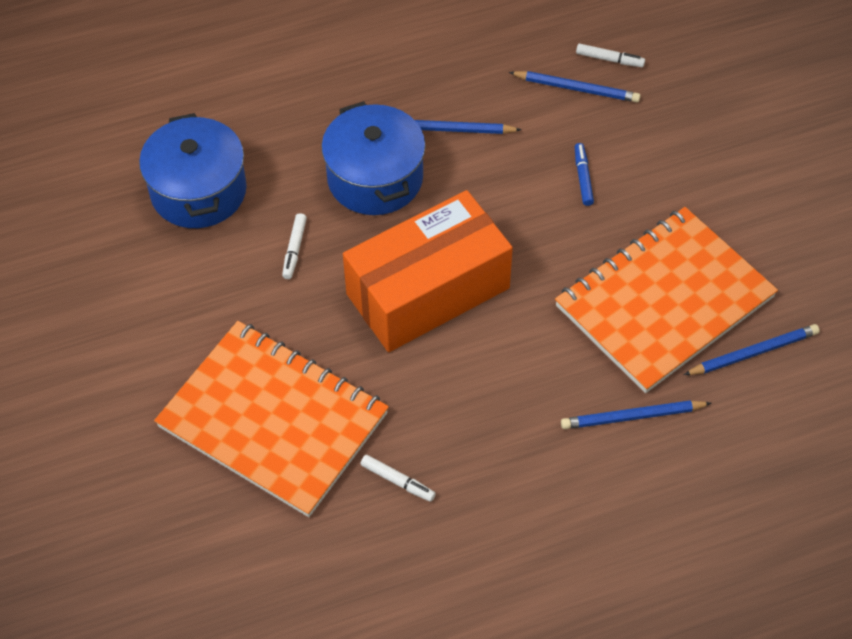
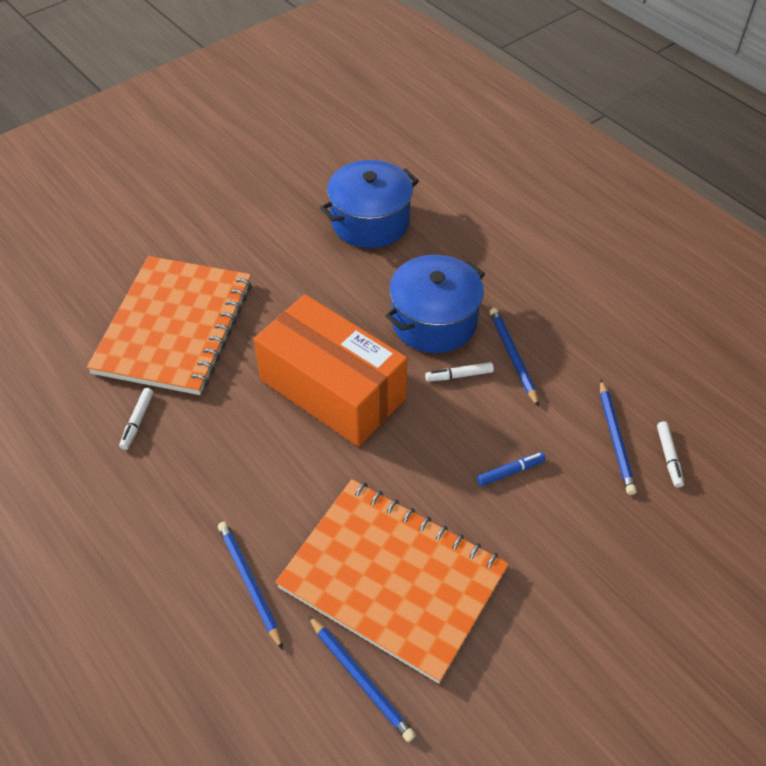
camera: 70 degrees right, 5 degrees down
(294, 249) = (339, 292): white marker -> white marker (459, 375)

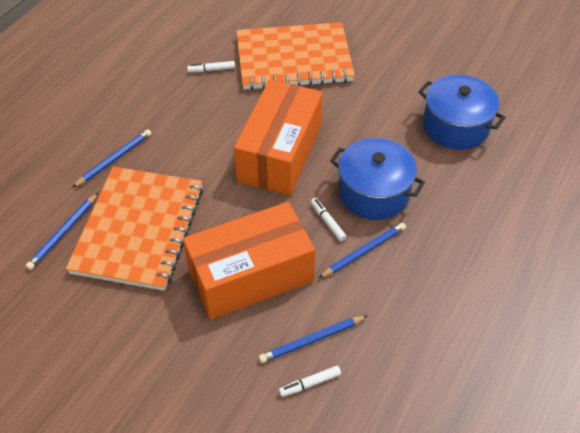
camera: 70 degrees right, 0 degrees up
(510, 472) = (251, 275): blue marker -> orange box

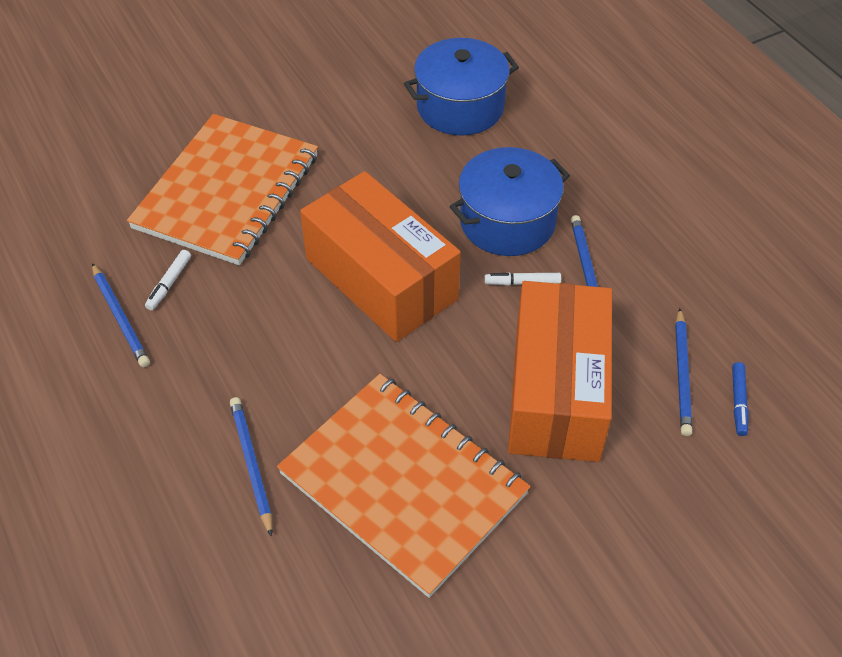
camera: 60 degrees left, 0 degrees up
(63, 232) = (347, 580): blue pencil -> blue pencil (120, 317)
(310, 383) = (738, 402): white marker -> blue marker

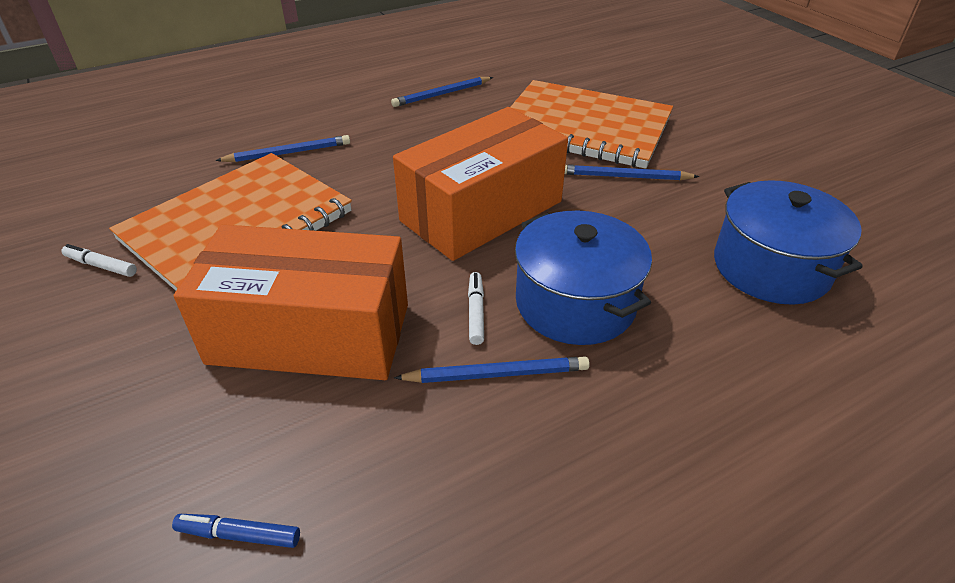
camera: 90 degrees right, 10 degrees down
(169, 283) = (475, 110): white marker -> white marker (101, 266)
(682, 374) = (306, 465): blue pencil -> blue pencil (624, 177)

